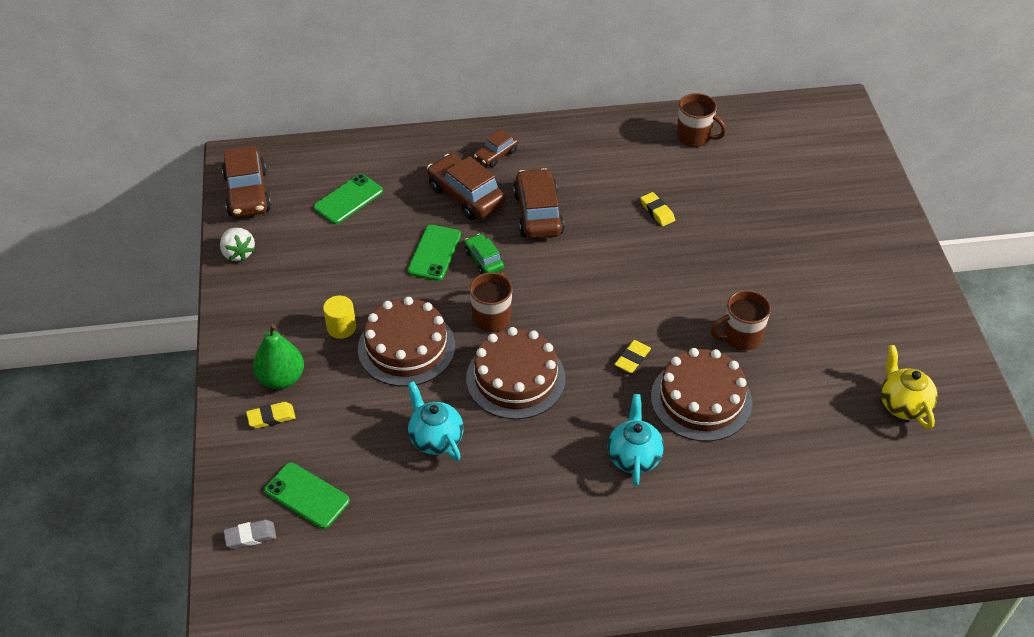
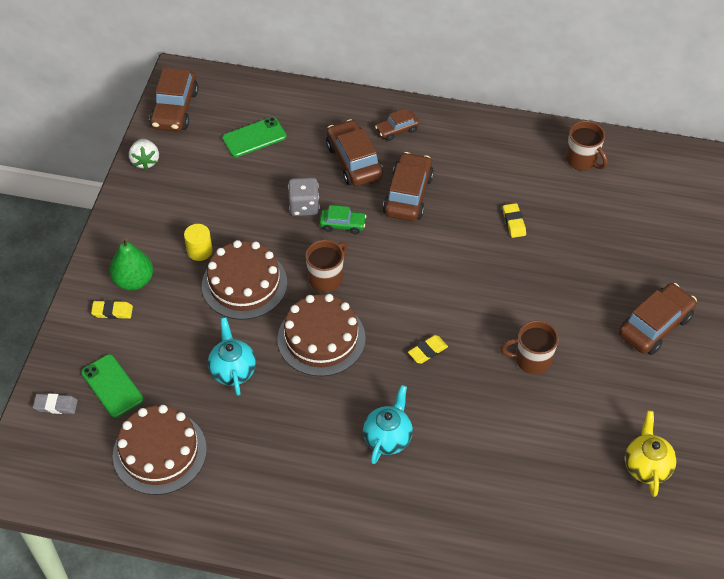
camera: 20 degrees right, 5 degrees up
(434, 253) = (304, 206): green phone -> grey dice
(484, 260) = (342, 224): green car -> green car turned 105 degrees clockwise
(701, 399) = (469, 405): brown cake -> brown cake (159, 452)
(842, 270) = (655, 326): none -> brown car

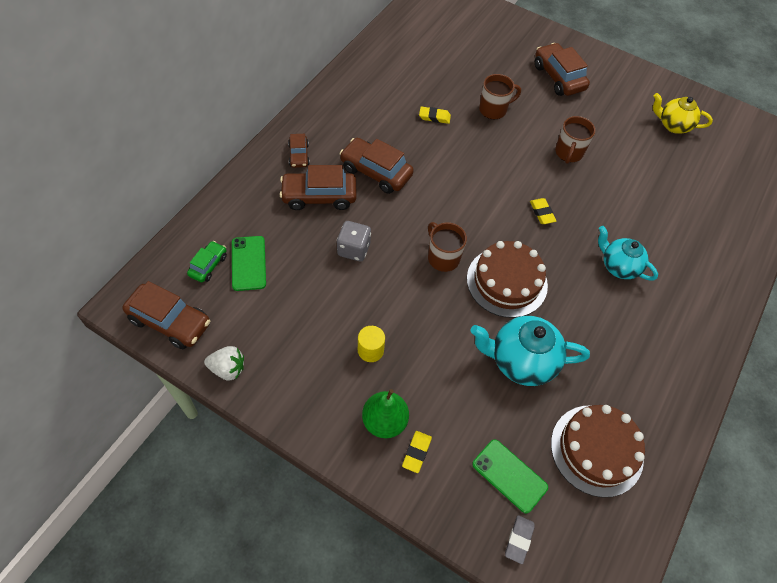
camera: 75 degrees left, 5 degrees up
(112, 386) = (509, 475): green phone -> green phone turned 60 degrees clockwise
(233, 370) = (521, 361): turquoise teapot -> turquoise teapot, size x1.50
(244, 284) = (425, 323): brown cake -> none
(342, 224) = (388, 227): green car -> green car (208, 265)
(582, 160) = (391, 57): brown mug -> brown mug (493, 110)

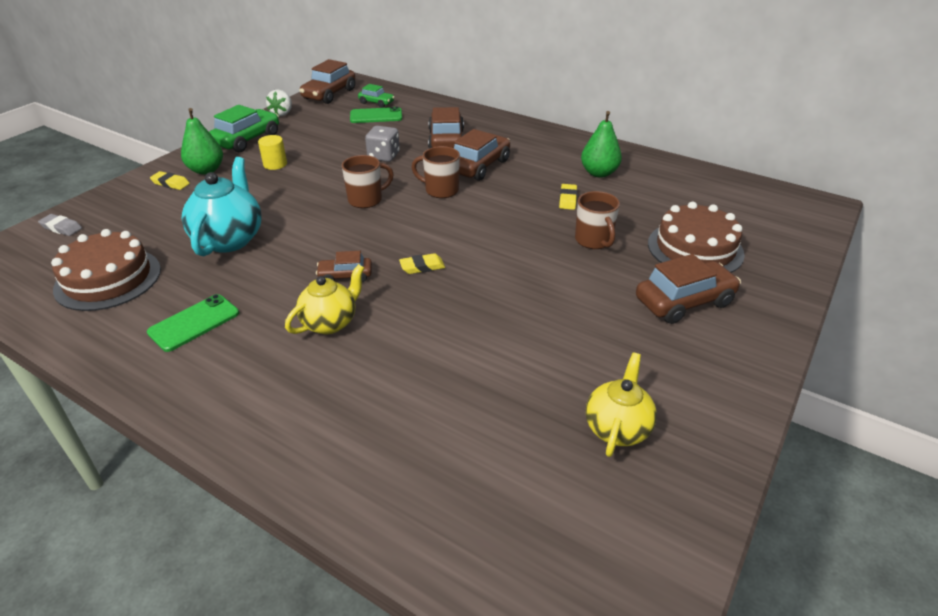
camera: 95 degrees right, 20 degrees down
(299, 155) = (496, 131): brown car -> brown car (345, 276)
(305, 394) = (247, 140): none -> green car
(389, 92) = (599, 173): none -> green pear
(507, 281) = (328, 236): brown cake -> brown cake (695, 248)
(509, 475) = (119, 226): green phone -> green phone (194, 323)
(568, 153) = (527, 297): brown mug -> brown mug (440, 190)
(618, 266) = (330, 323): turquoise teapot -> yellow teapot

